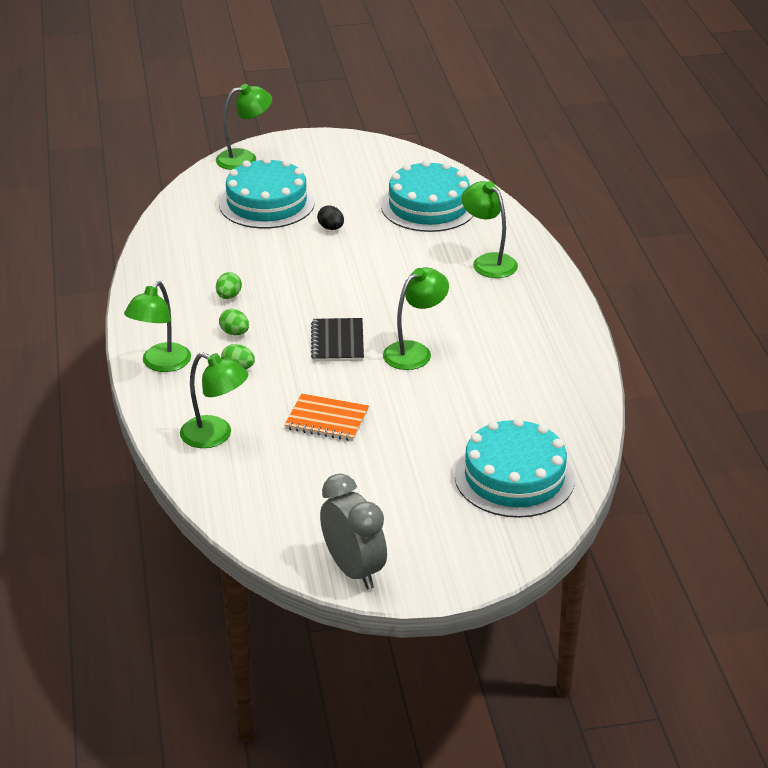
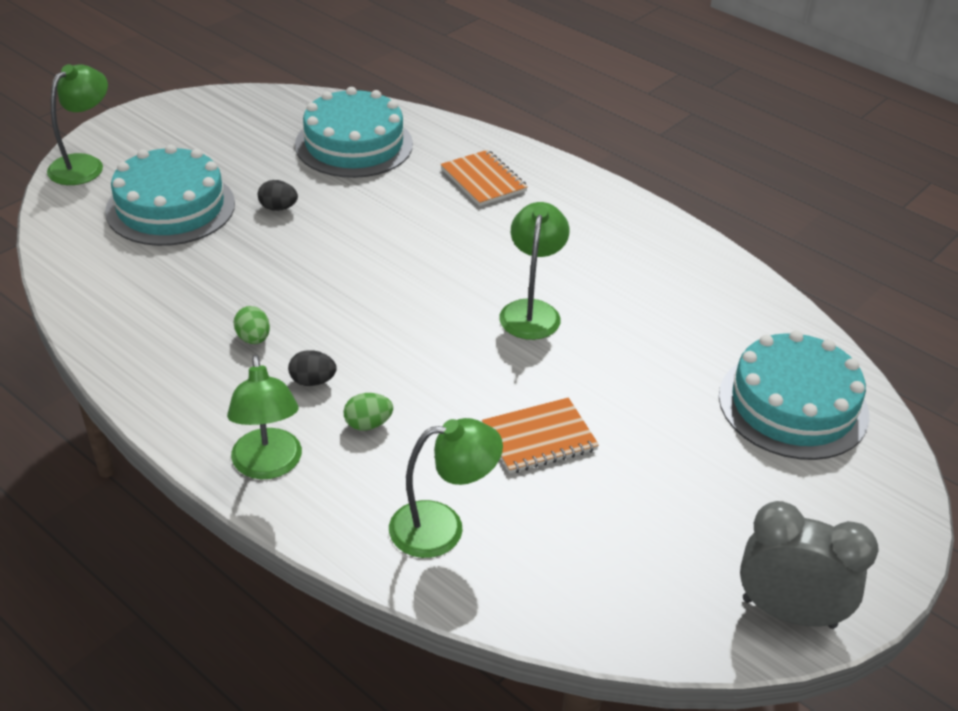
camera: 40 degrees left, 5 degrees up
(235, 333) = (312, 381): green egg -> black egg
(337, 342) = (440, 338): black notebook -> none
(488, 261) = (483, 180): green lamp -> orange notebook

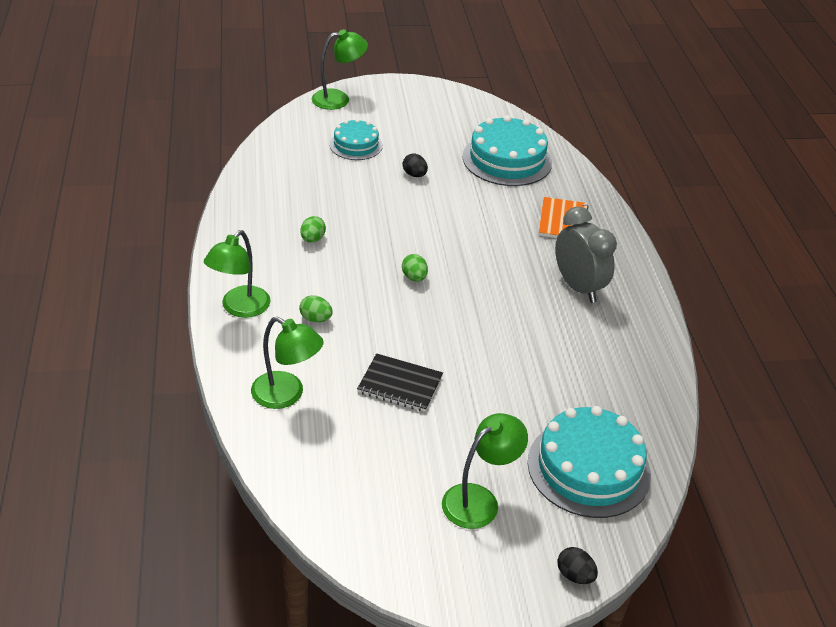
camera: 40 degrees right, 0 degrees up
(170, 207) = (356, 145): turquoise cake -> turquoise cake, size x0.59
(312, 381) = (315, 279): black egg -> black egg (575, 575)
(414, 318) = (414, 277): none -> green egg
(531, 311) = (490, 313): green lamp -> green lamp (479, 500)
(539, 438) = (400, 385): orange notebook -> black notebook
(788, 612) = (419, 572): grey clock -> grey clock (578, 287)

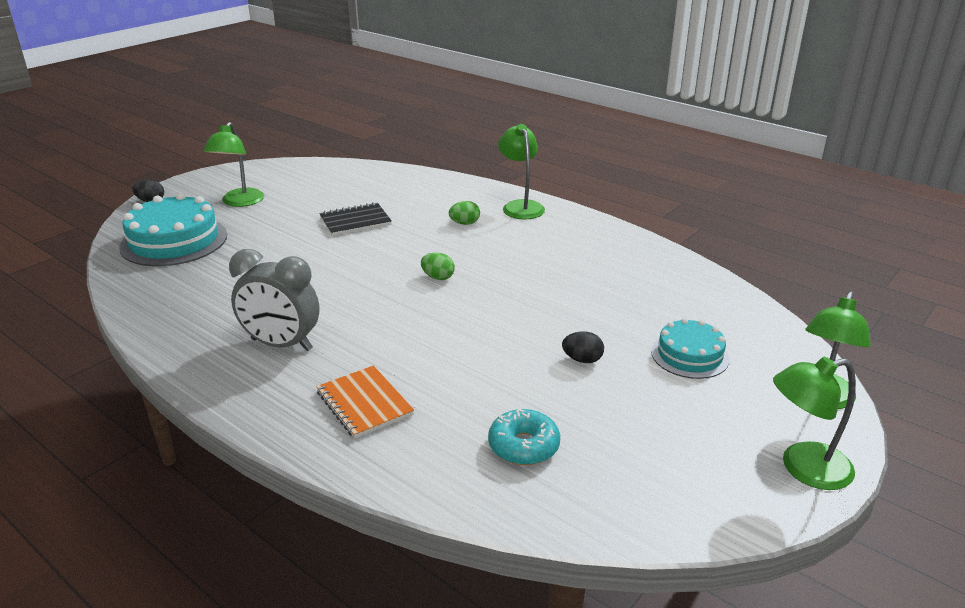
camera: 140 degrees right, 10 degrees down
(286, 395) = (418, 189): green lamp -> green lamp (803, 468)
(312, 239) = (557, 261): green egg -> none
(507, 159) = (523, 446): turquoise cake -> turquoise donut

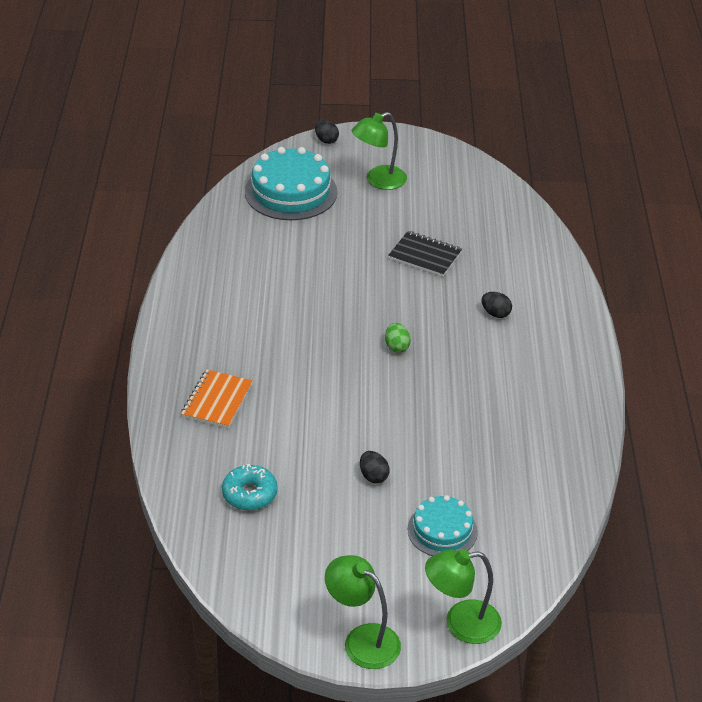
camera: 50 degrees right, 10 degrees up
(281, 344) = (234, 326): grey clock -> none
(464, 223) = (495, 313): green egg -> black egg
(520, 206) = (567, 328): green lamp -> none

